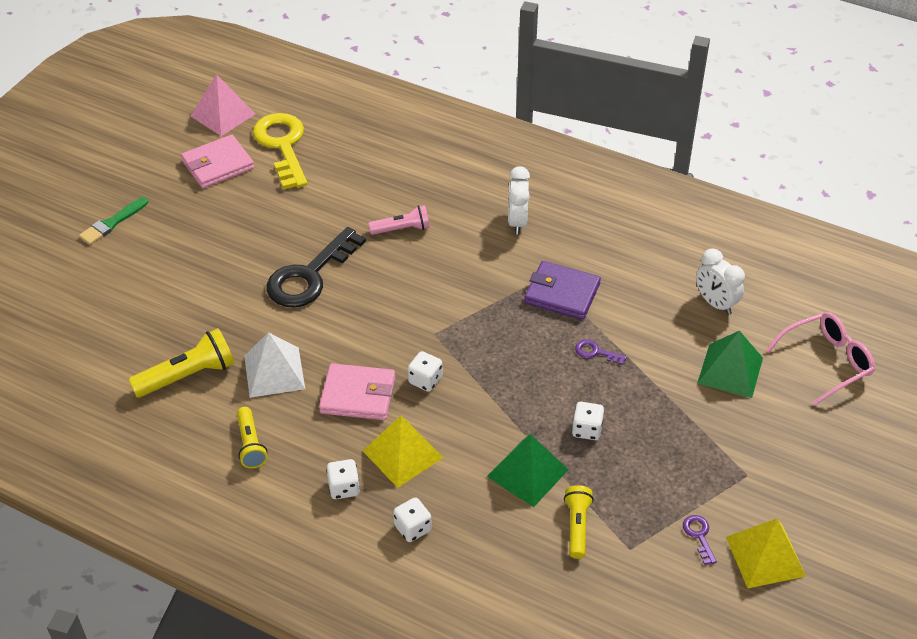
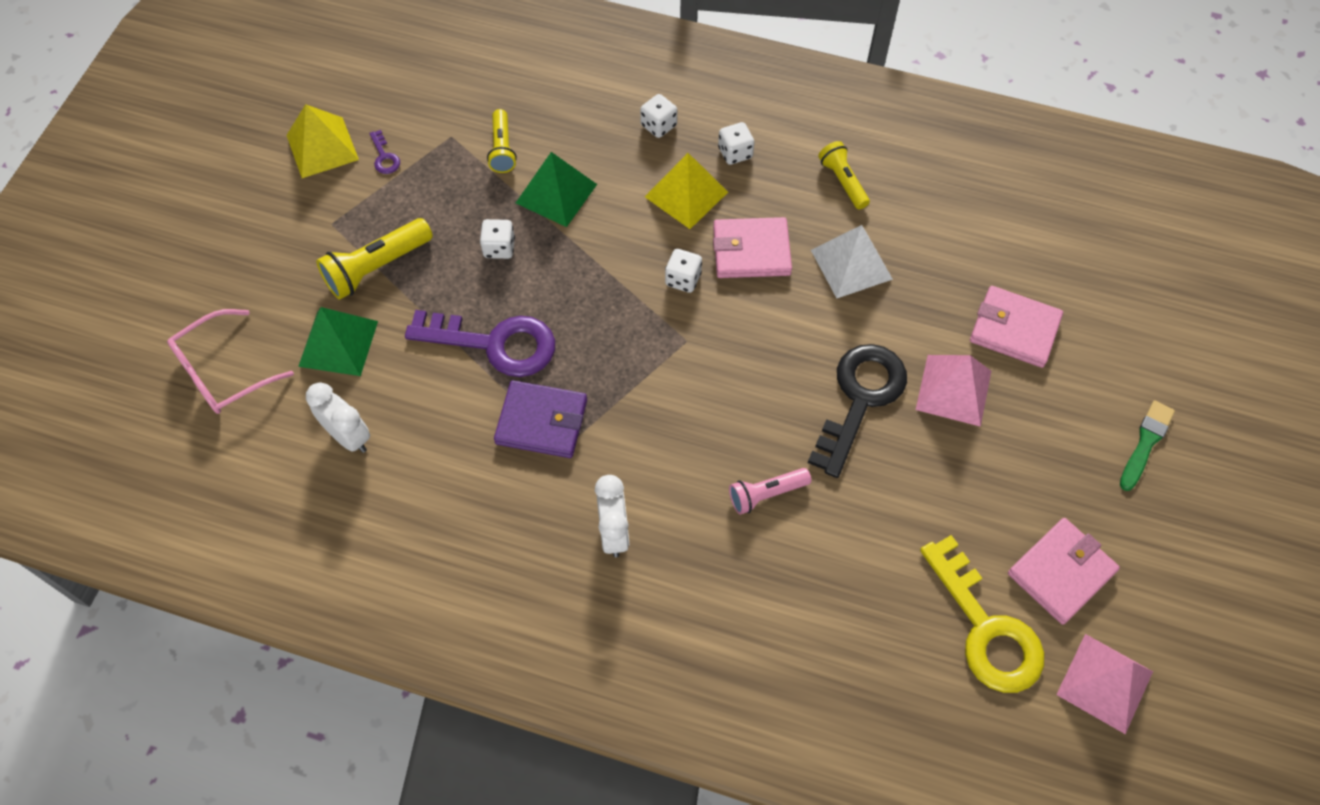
camera: 170 degrees right, 15 degrees up
(164, 306) = (1014, 329): none -> pink wallet
(188, 376) = (942, 246): yellow flashlight -> yellow flashlight (376, 267)
(234, 272) = (953, 390): none -> pink pyramid
(595, 352) = (495, 343): purple key -> purple key, size x2.47

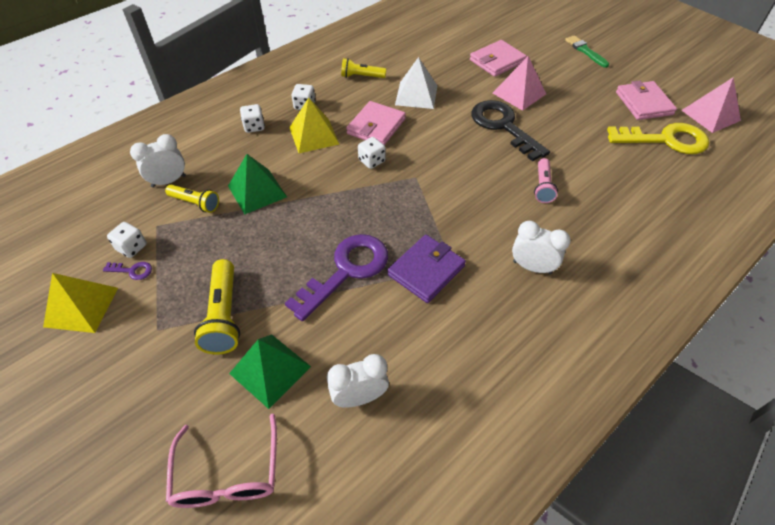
camera: 60 degrees left, 10 degrees down
(499, 248) = (272, 237): white dice -> white dice (132, 247)
(518, 104) = (168, 181): none -> white clock

